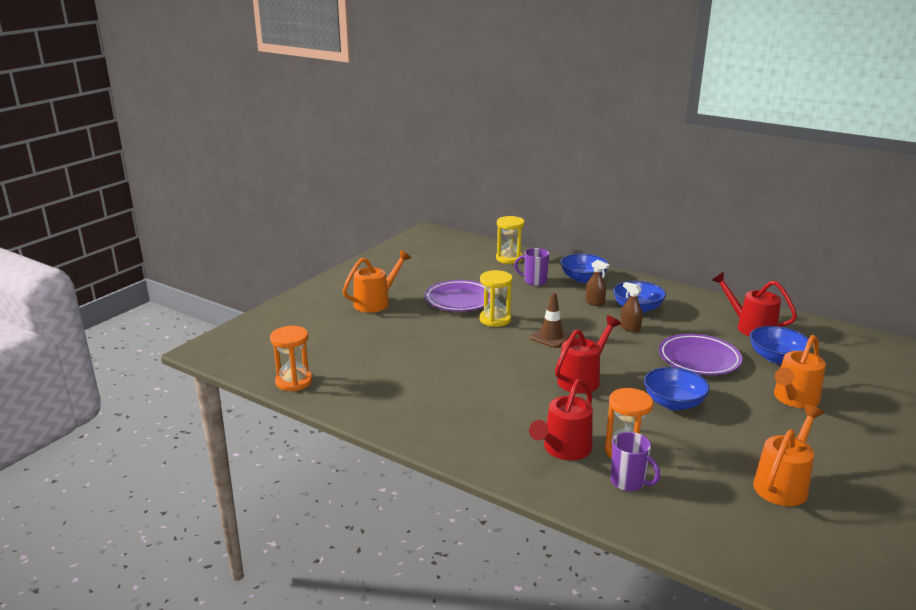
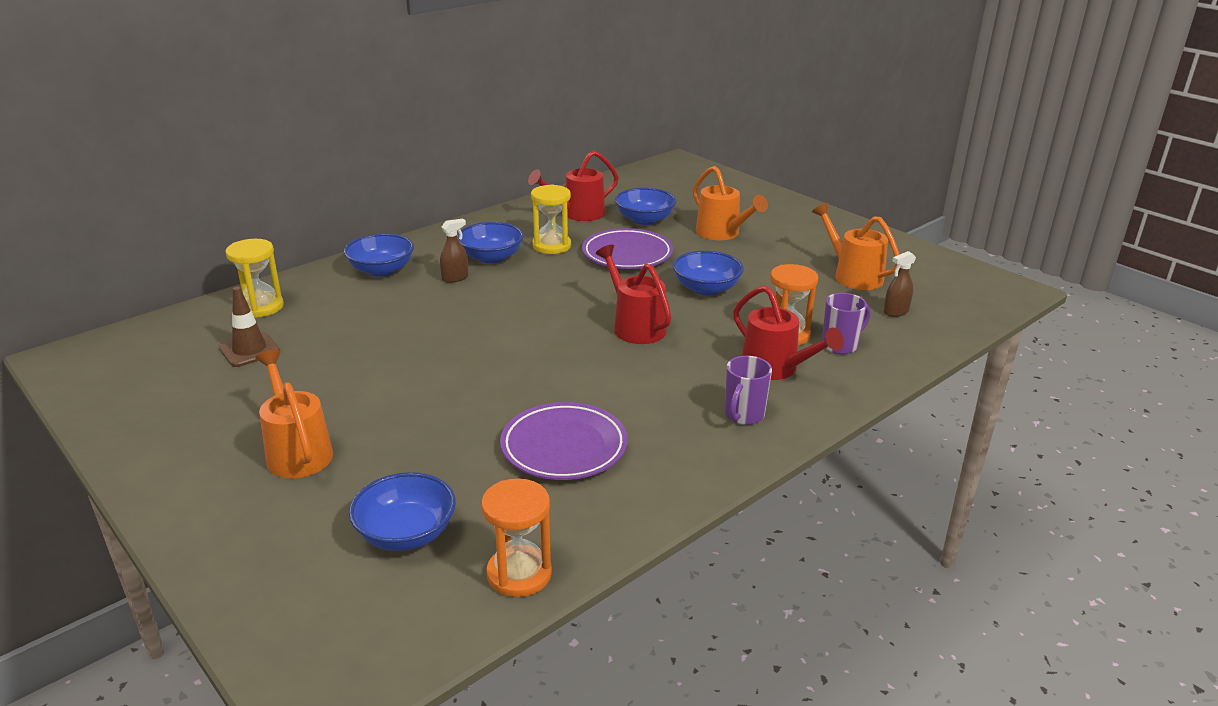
camera: 75 degrees left, 5 degrees up
(318, 345) = (406, 533): none -> blue bowl
(459, 300) = (360, 371): purple plate -> purple plate (564, 447)
(495, 319) = (445, 354): yellow hourglass -> yellow hourglass (551, 246)
(534, 281) = (356, 303): purple mug -> purple mug (743, 415)
(551, 337) = (523, 324): brown traffic cone -> brown traffic cone (249, 350)
(630, 328) = (536, 273): brown spray bottle -> brown spray bottle (896, 312)

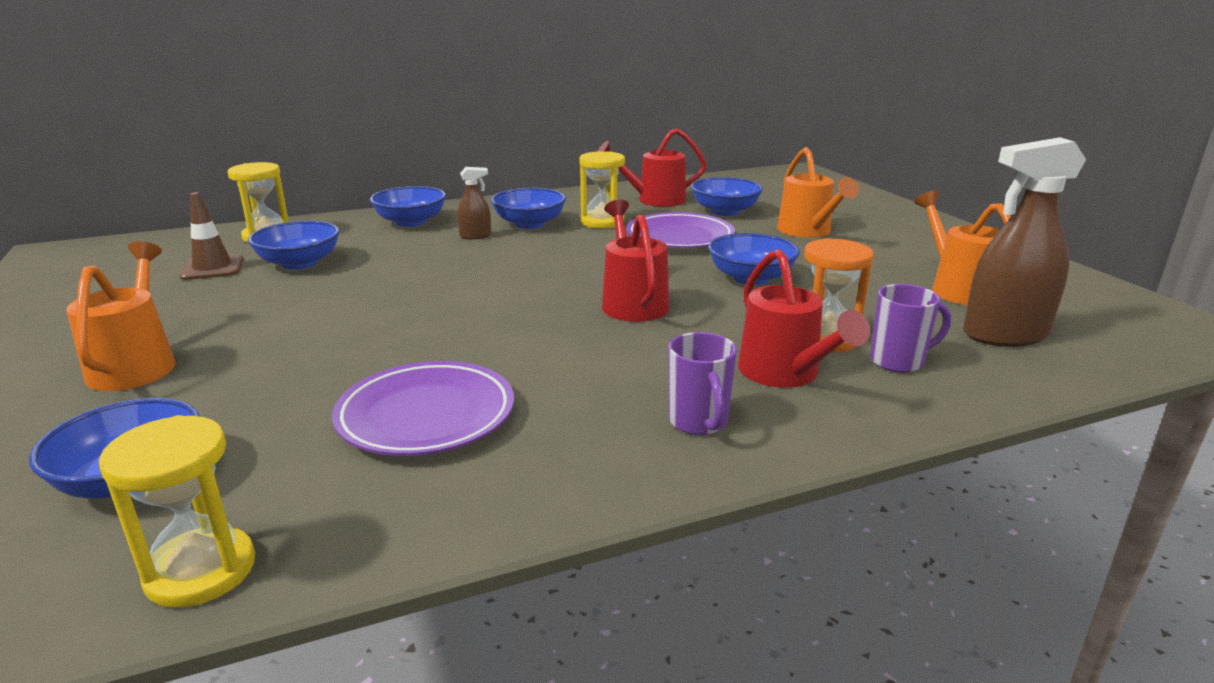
camera: 20 degrees right, 5 degrees down
(325, 332) = (299, 263): none -> blue bowl
(519, 574) = (201, 571): orange hourglass -> yellow hourglass
(743, 415) = (698, 422): purple mug -> purple mug turned 60 degrees counterclockwise
(896, 312) = (1004, 335): brown spray bottle -> brown spray bottle, size x2.06

